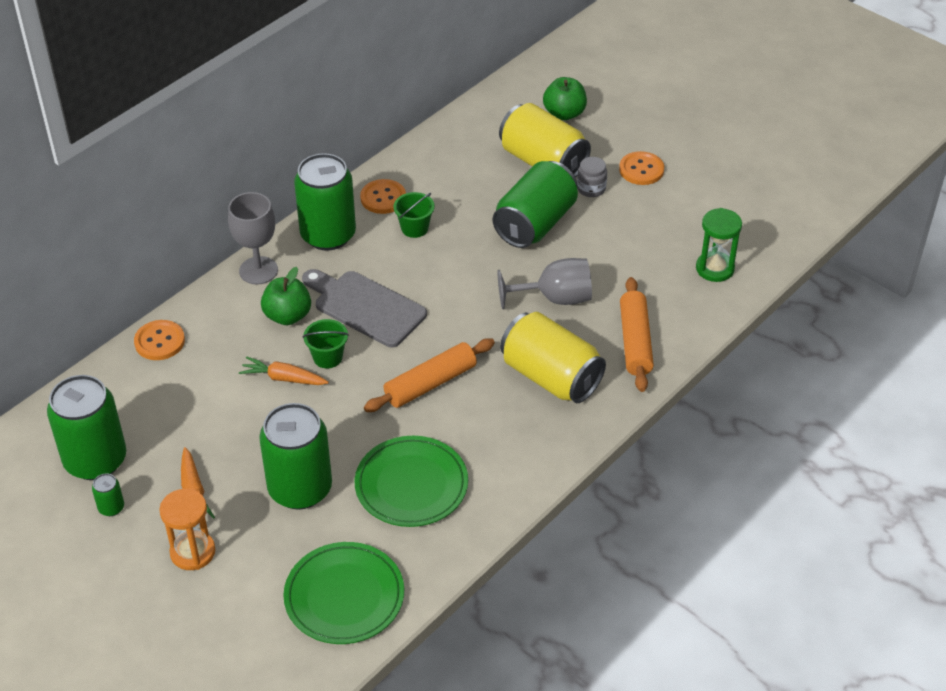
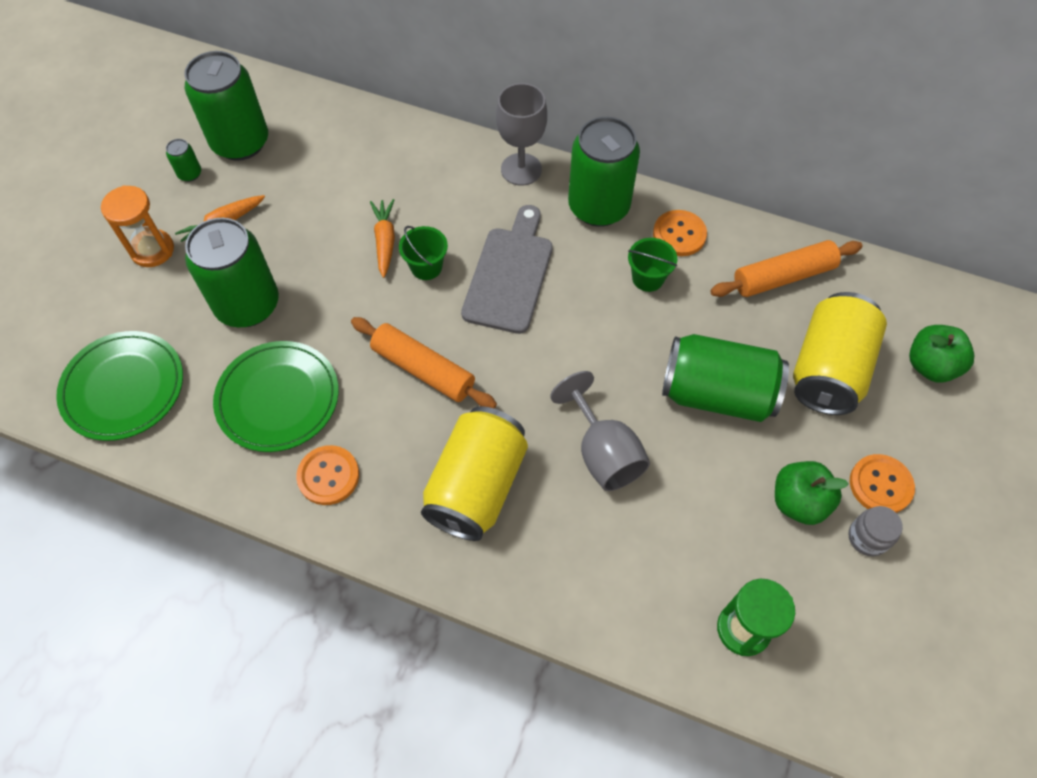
camera: 70 degrees right, 15 degrees up
(159, 341) = (397, 131): orange button -> orange button (328, 476)
(287, 316) = (469, 214): green apple -> green apple (798, 502)
(591, 188) = (811, 436): grey jar -> grey jar (867, 537)
(635, 341) = (569, 564): orange rolling pin -> orange rolling pin (783, 277)

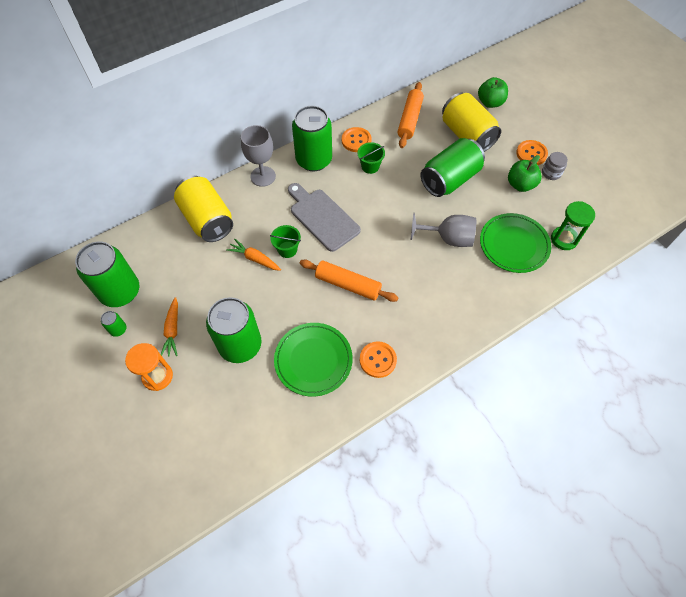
camera: 55 degrees left, 0 degrees up
(123, 388) = (244, 437): green plate -> green plate (514, 245)
(423, 369) = (348, 284): orange rolling pin -> orange rolling pin turned 45 degrees clockwise
(476, 486) = (429, 298): yellow can -> yellow can (207, 220)

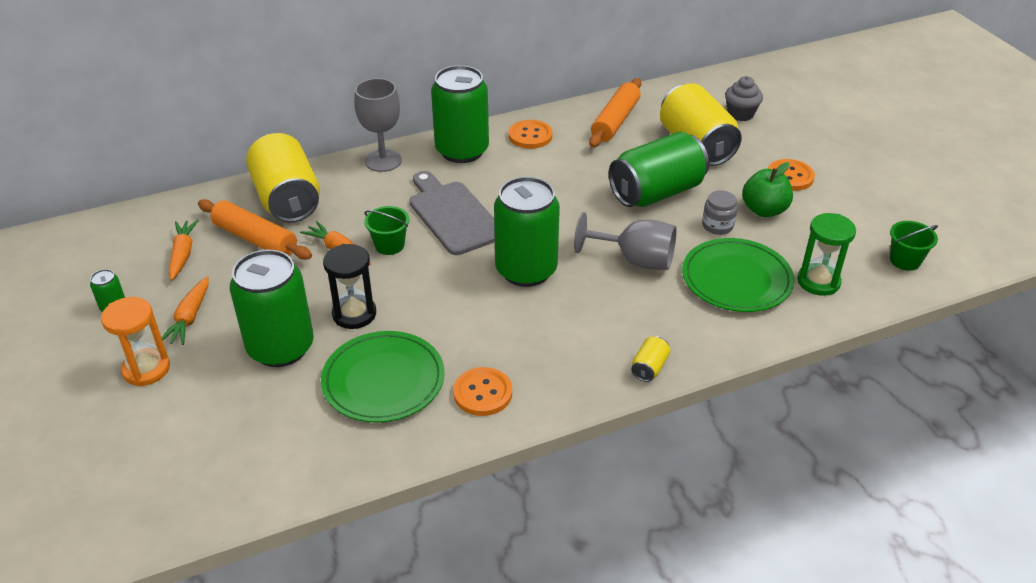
camera: 10 degrees right, 20 degrees down
(120, 292) = (134, 265): green can -> green can (526, 270)
(151, 278) = (183, 254): none -> orange carrot
(280, 310) = (354, 314): none -> black hourglass
(348, 284) = (466, 296): orange rolling pin -> orange rolling pin (255, 239)
(370, 166) = (541, 166): green bucket -> green bucket (905, 260)
(475, 323) = (649, 368): none -> yellow can
(490, 102) = (740, 114): green apple -> grey cupcake
(551, 173) = (815, 202): grey jar -> grey jar (717, 226)

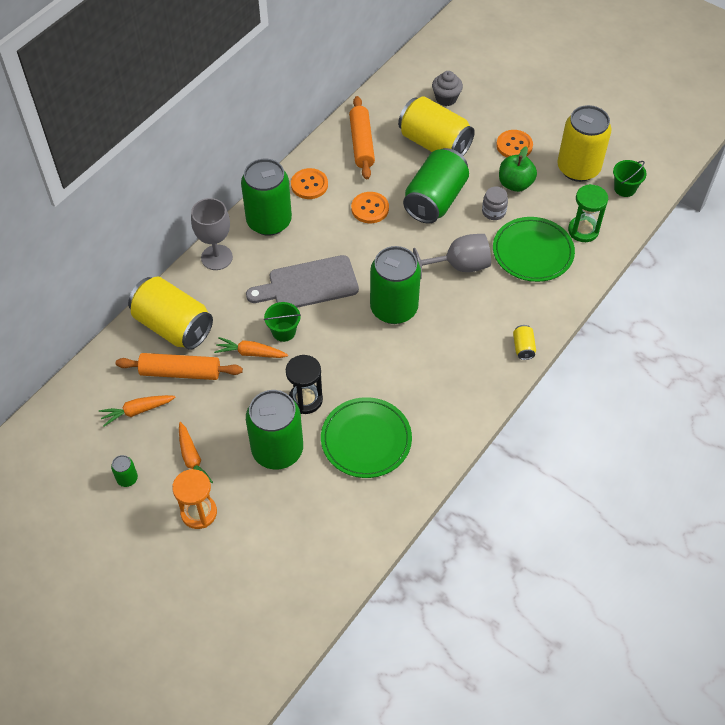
camera: 30 degrees left, 15 degrees up
(183, 254) = (137, 411): orange carrot -> orange carrot turned 75 degrees counterclockwise
(453, 215) = (308, 284): grey cutting board -> grey cutting board turned 45 degrees counterclockwise
(482, 393) = (435, 417): orange button -> orange button (370, 208)
(856, 222) = (578, 168): none -> yellow can

